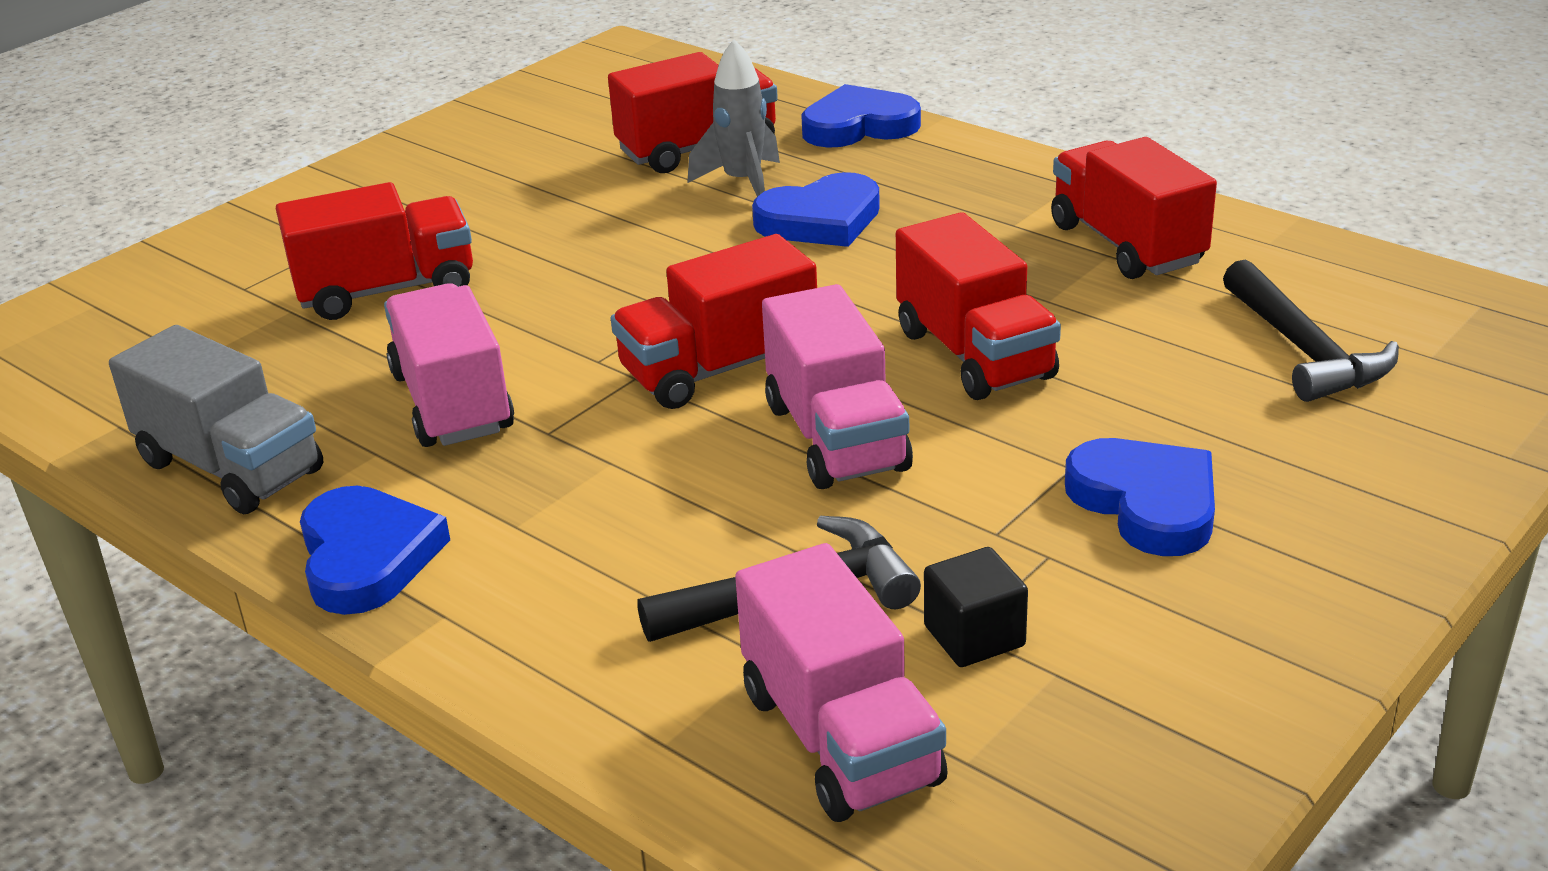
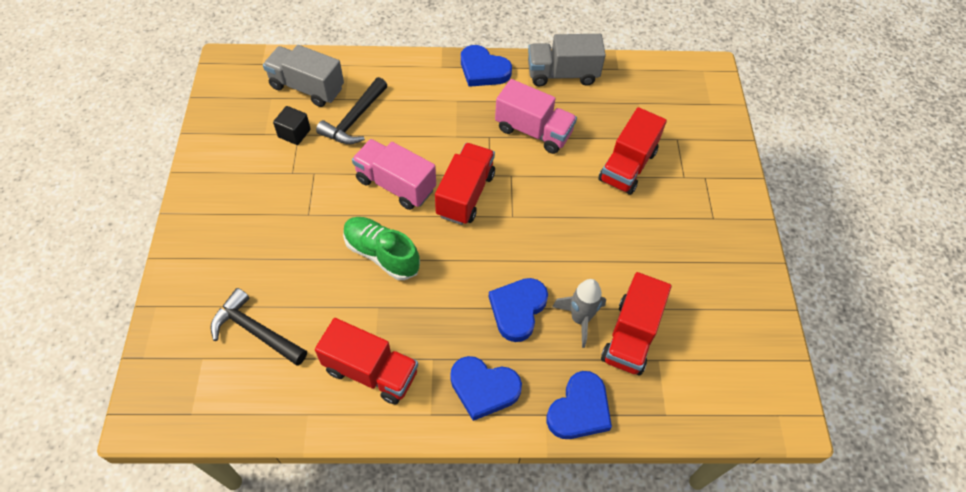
camera: 135 degrees right, 25 degrees up
(840, 738) = (307, 87): pink truck -> grey truck
(975, 355) = (381, 254): red truck -> green shoe
(1146, 503) = (274, 211): blue heart -> blue heart (484, 388)

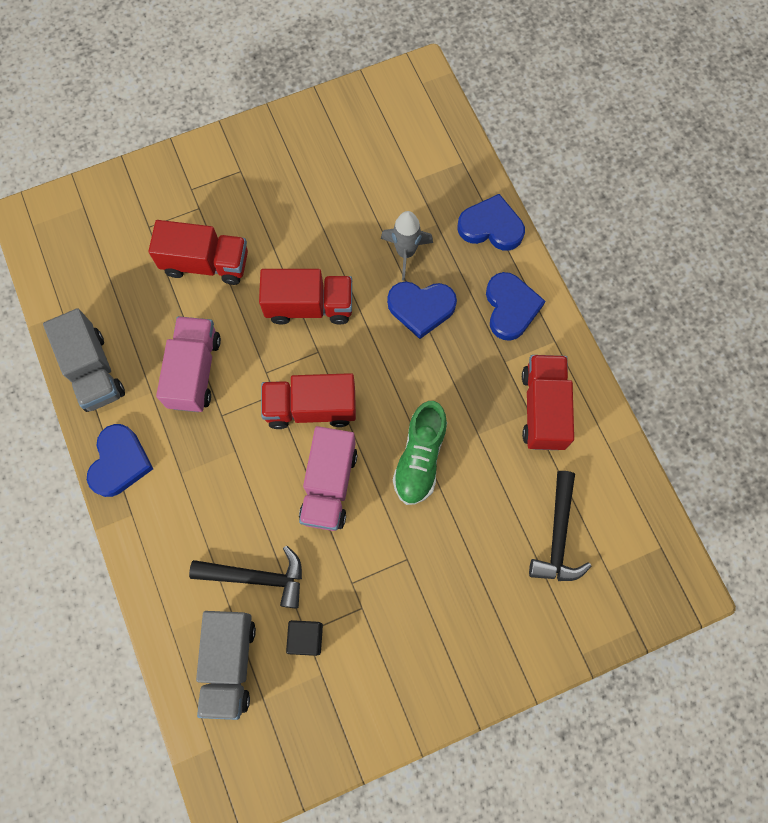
camera: 110 degrees left, 15 degrees up
(631, 336) = (402, 207): red truck -> red truck (309, 306)

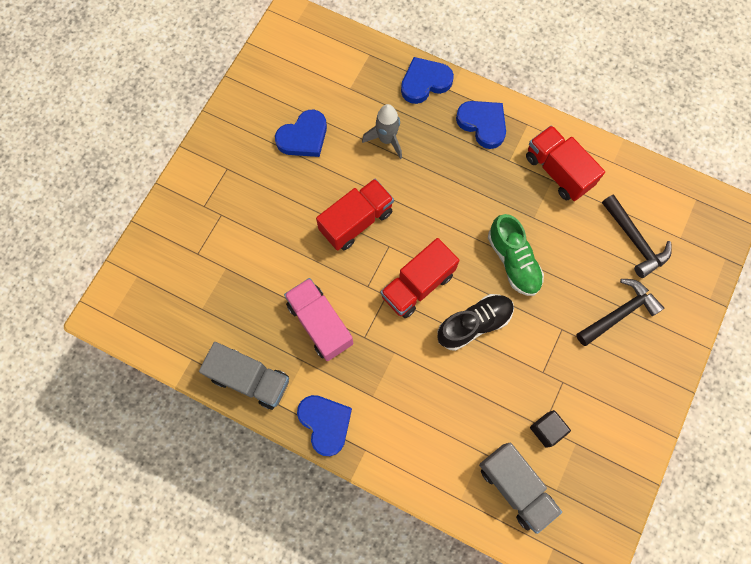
camera: 40 degrees left, 0 degrees up
(206, 263) = (261, 247): red truck -> none
(257, 577) = (482, 419): black hammer -> black hammer (619, 313)
(329, 485) = (474, 324): pink truck -> black shoe
(421, 308) = (428, 167): blue heart -> blue heart (303, 137)

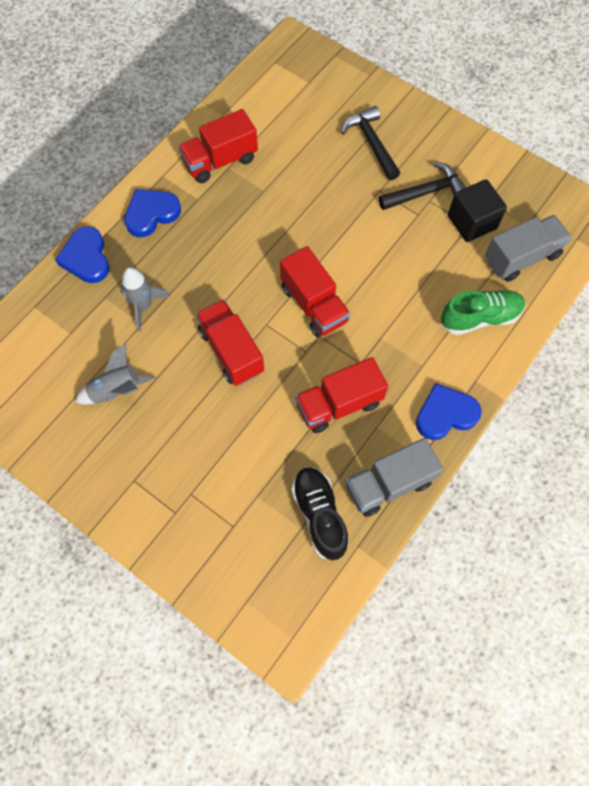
camera: 80 degrees left, 5 degrees down
(250, 379) = (389, 484): grey truck -> grey truck turned 150 degrees counterclockwise
(303, 137) = (117, 390): blue heart -> grey rocket
(320, 324) = (339, 404): pink truck -> red truck
(474, 324) = (362, 262): black shoe -> black shoe (319, 515)
(513, 261) = (305, 216): green shoe -> green shoe (479, 317)
(546, 429) = (472, 222): black cube -> black cube, size x1.57
(635, 241) = (304, 116): black hammer -> black hammer (426, 192)

